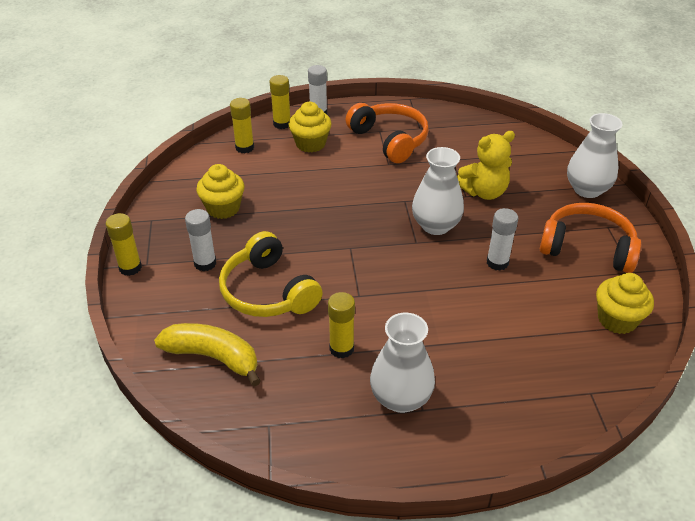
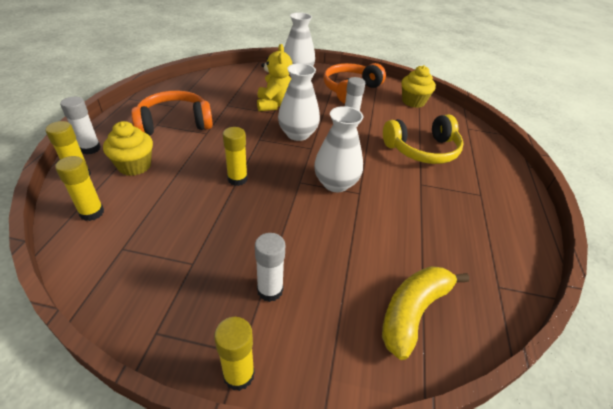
camera: 75 degrees left, 0 degrees up
(223, 208) = (186, 254): yellow cupcake -> none
(268, 291) = (334, 247): yellow headphones -> yellow headphones (422, 150)
(341, 348) = (417, 218): yellow glue stick -> yellow glue stick (237, 179)
(400, 398) = (470, 201): white vase -> white vase (335, 183)

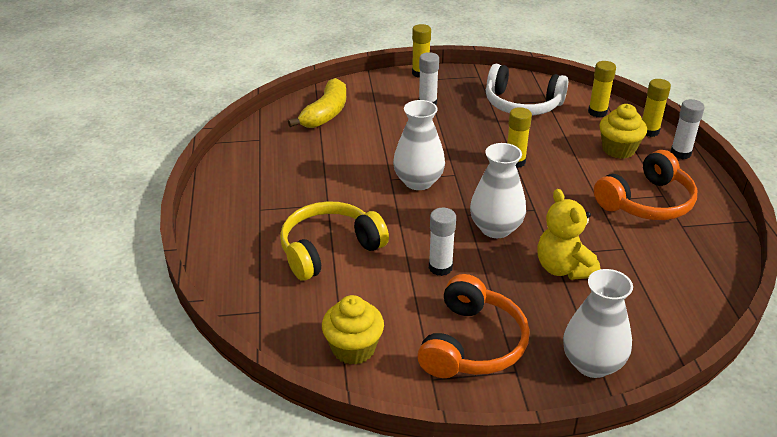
camera: 165 degrees right, 5 degrees down
(156, 251) = (522, 104): none -> white headphones

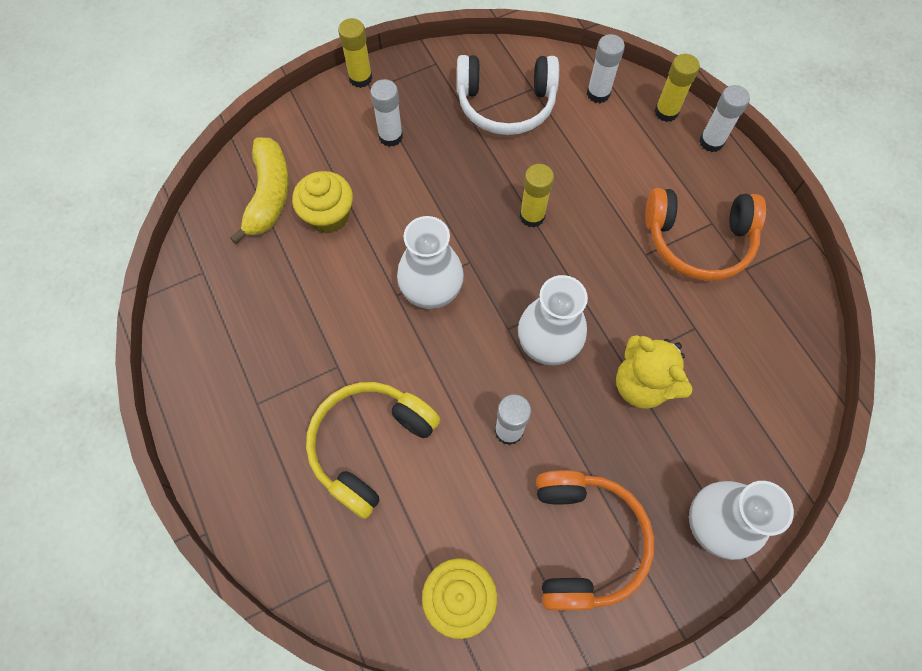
camera: 20 degrees left, 30 degrees up
(597, 112) = (598, 93): yellow glue stick -> white glue stick
(618, 149) = (642, 156): yellow cupcake -> yellow cupcake (328, 216)
(646, 202) = (698, 240): orange headphones -> orange headphones turned 60 degrees clockwise

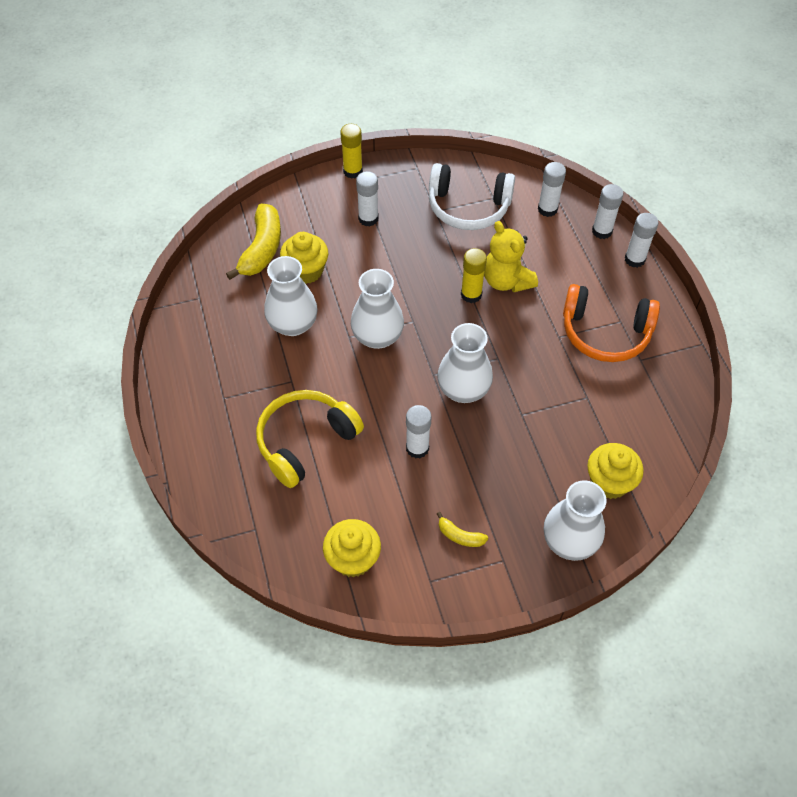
camera: 10 degrees right, 10 degrees down
(325, 289) = (293, 324): none -> white vase
(584, 541) = (460, 536): orange headphones -> yellow banana
(642, 384) = (533, 431): yellow teddy bear -> yellow teddy bear (506, 281)
(666, 112) = (602, 231): yellow glue stick -> white glue stick
(745, 435) = (609, 482): none -> yellow cupcake

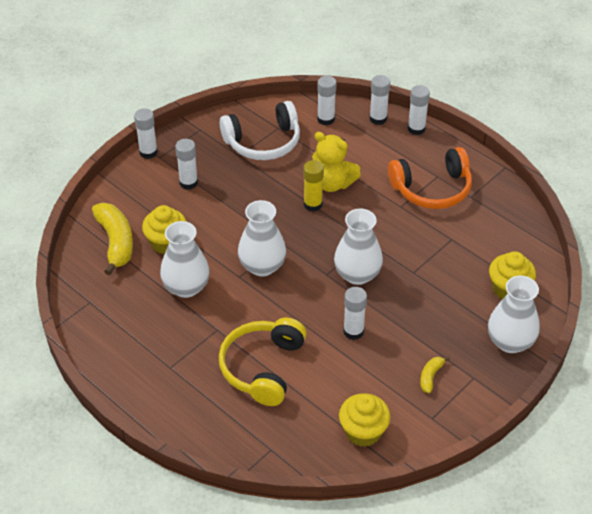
camera: 30 degrees left, 10 degrees down
(353, 171) = (148, 152): yellow glue stick -> white glue stick
(460, 536) = (430, 376): yellow banana -> yellow banana turned 120 degrees clockwise

